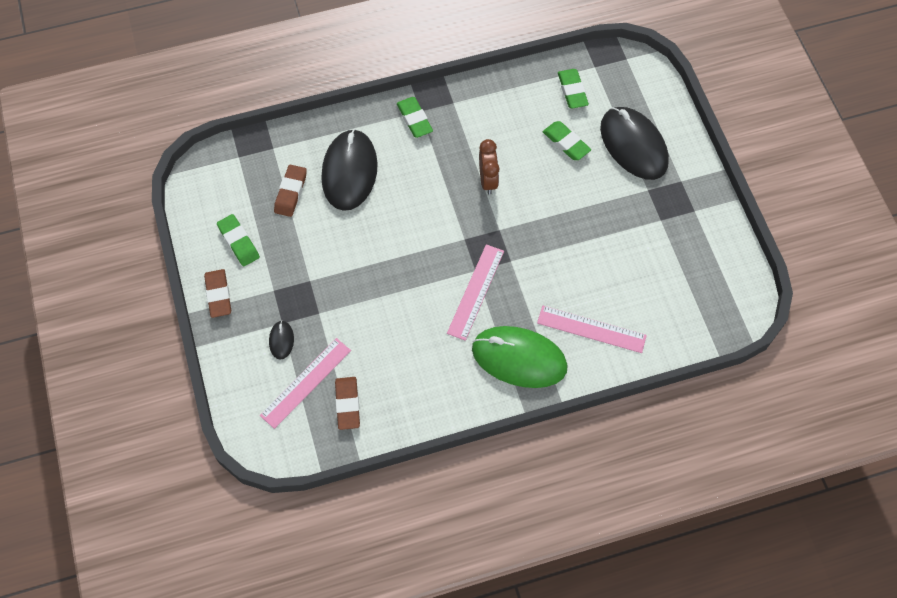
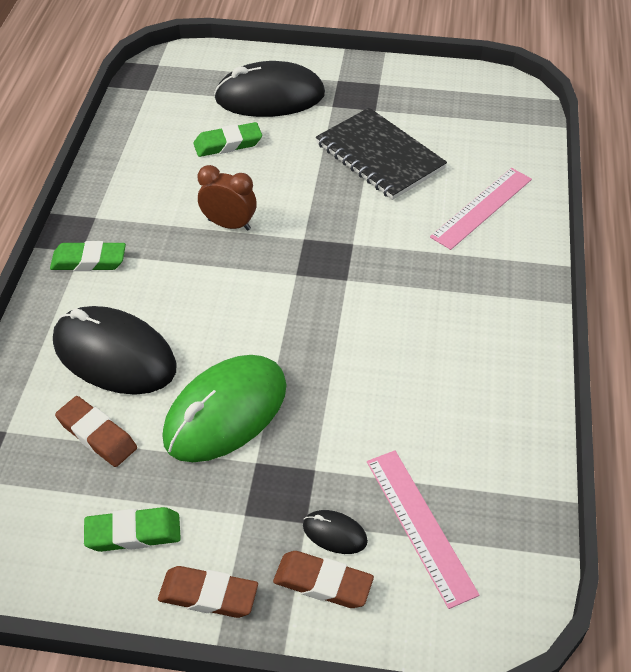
camera: 65 degrees left, 15 degrees down
(347, 404) = (478, 485): brown eraser -> brown eraser (323, 582)
(476, 291) = (377, 289): pink ruler -> none
(519, 358) = (490, 282): green mouse -> green mouse (225, 412)
(572, 91) = (164, 116): green eraser -> none
(609, 243) = (379, 156): none -> black notebook

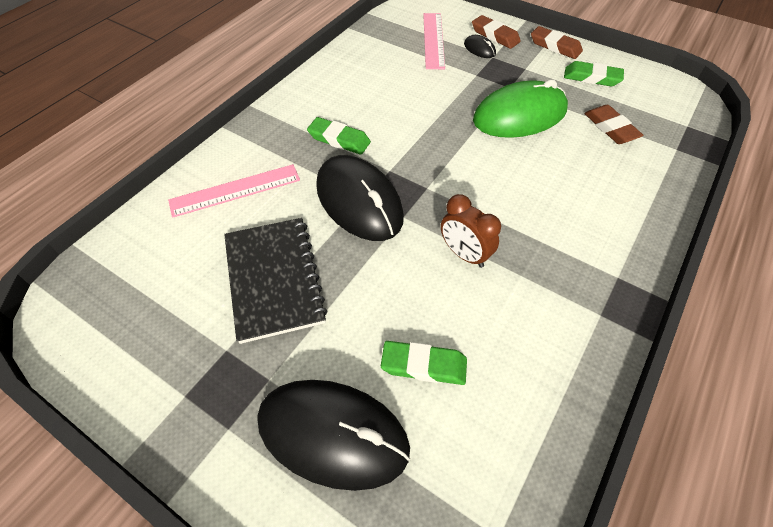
camera: 155 degrees left, 5 degrees up
(89, 261) = (610, 263): green eraser -> green eraser (339, 140)
(114, 355) = (593, 173): black mouse -> black mouse (359, 201)

